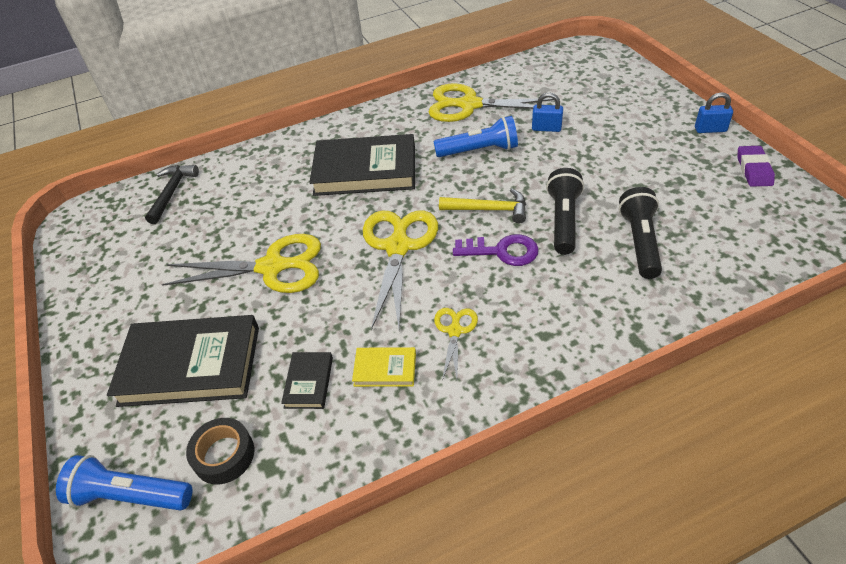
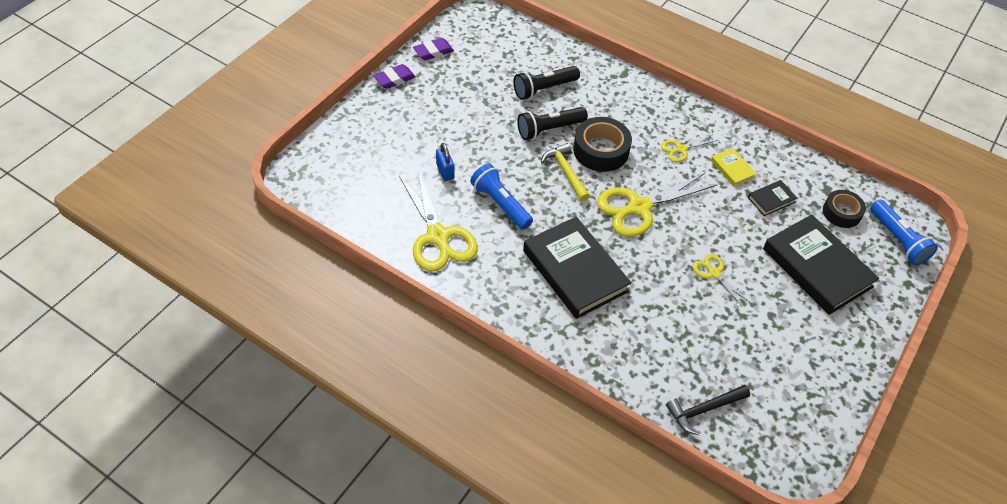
camera: 130 degrees left, 5 degrees up
(272, 267) = (714, 273): yellow scissors -> yellow scissors, size x0.50
(502, 251) = (601, 150): purple key -> black tape
(710, 129) = (394, 79): blue padlock -> purple eraser

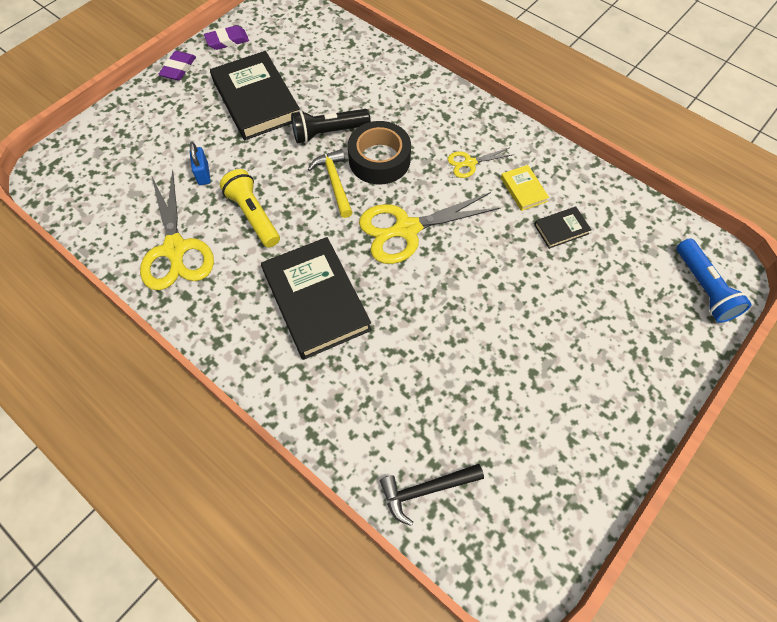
camera: 10 degrees right, 10 degrees up
(394, 79) = (178, 69): purple eraser -> purple eraser turned 45 degrees counterclockwise
(500, 204) = (253, 215): blue flashlight -> yellow flashlight
(544, 89) = (334, 87): black flashlight -> none
(714, 273) = (475, 315): yellow scissors -> none
(817, 268) = (599, 317): black book -> black book (256, 100)
(841, 213) = (641, 250): black tape -> none

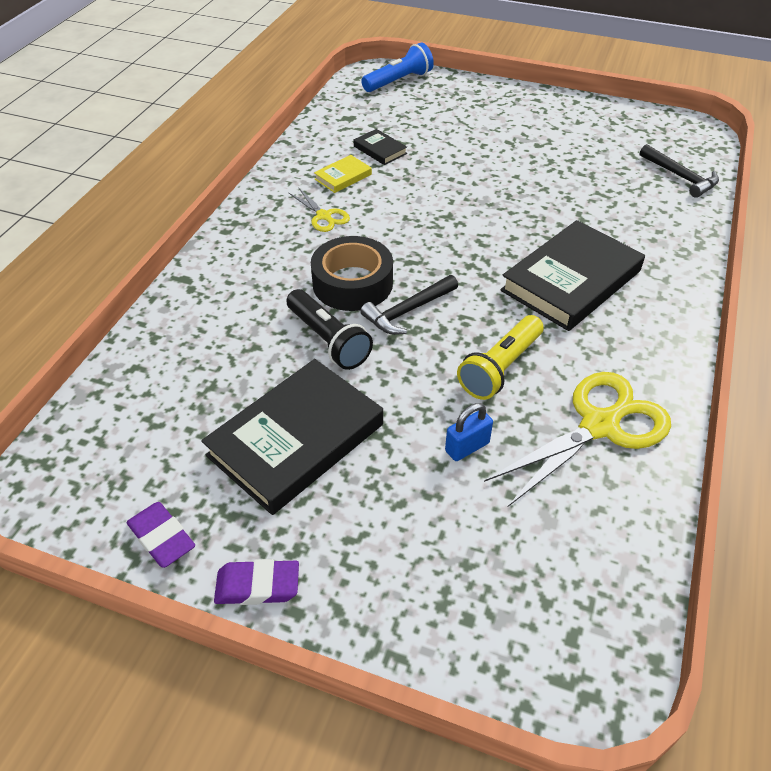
camera: 110 degrees left, 15 degrees down
(334, 182) = (407, 311): yellow hammer -> black hammer
(407, 229) = (440, 240): yellow scissors -> none

